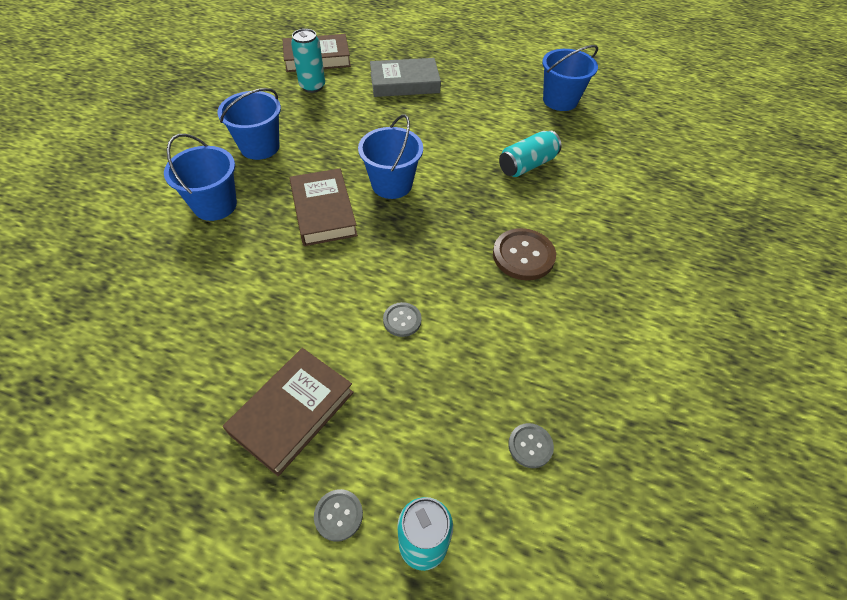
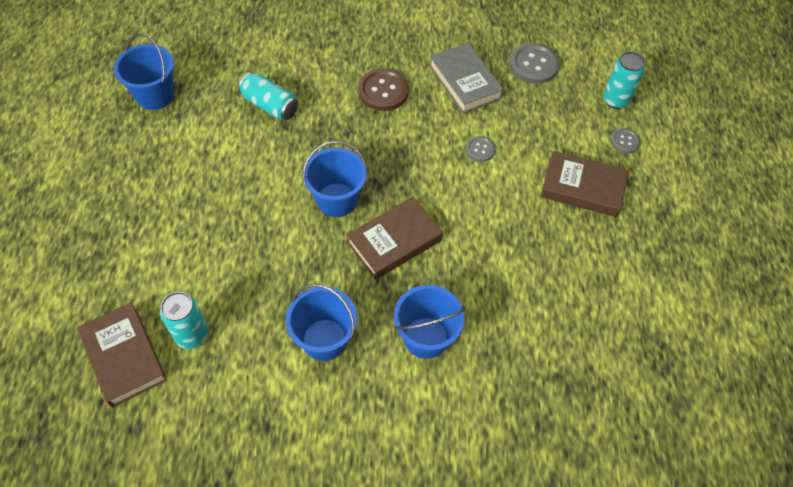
camera: 110 degrees left, 5 degrees up
(404, 83) = (158, 239): grey book -> grey book (464, 82)
(530, 446) = (533, 65): grey button -> grey button, size x1.78

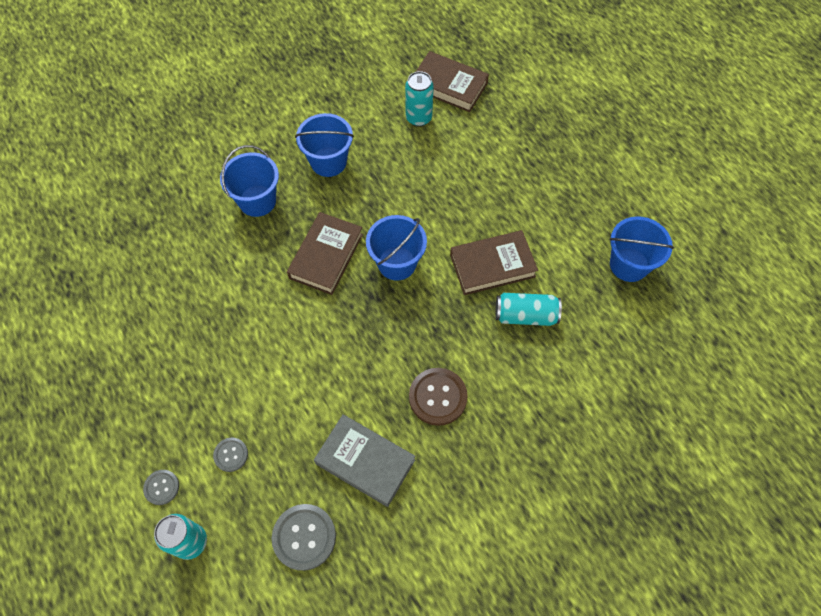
camera: 150 degrees right, 5 degrees up
(480, 149) = (304, 387): grey button -> grey button (231, 455)
(582, 188) = (186, 403): brown book -> brown book (492, 265)

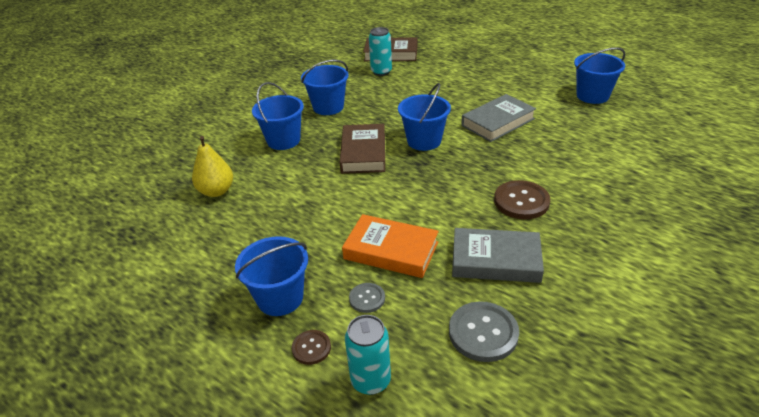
camera: 20 degrees left, 25 degrees down
(161, 420) = (280, 298): none -> blue bucket
(161, 487) = (311, 348): grey button -> brown button
(163, 254) = (216, 191): none -> yellow pear
(280, 407) = (391, 250): none -> orange book
(492, 265) = (498, 122): brown book -> grey book
(525, 315) = (546, 139): turquoise can -> none

